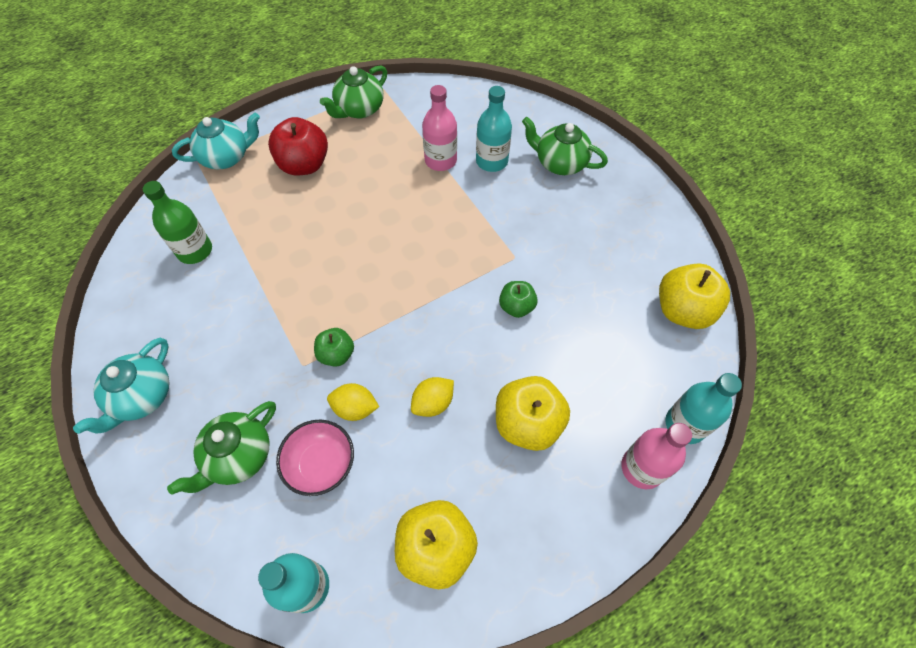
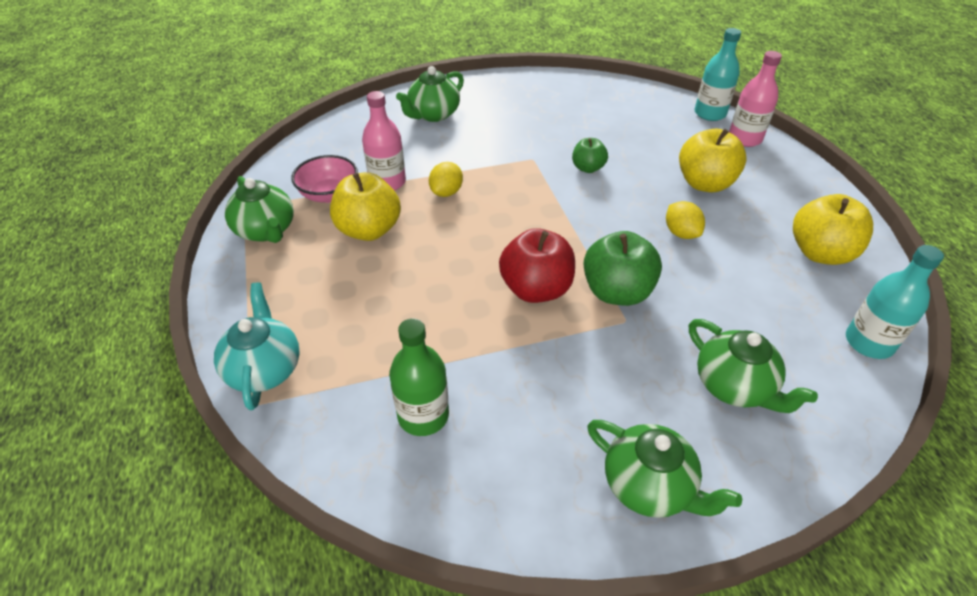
camera: 75 degrees left, 15 degrees down
(142, 397) = (649, 486): turquoise teapot -> green teapot
(304, 165) = (329, 289): red apple -> red apple (536, 289)
(321, 464) = (743, 318): pink bowl -> pink bowl (329, 194)
(336, 354) = (617, 292): green apple -> green apple, size x1.73
(355, 408) = (682, 286): yellow lemon -> yellow lemon (446, 192)
(491, 161) = (408, 151): turquoise bottle -> none
(683, 310) = (612, 92): yellow apple -> yellow apple (369, 230)

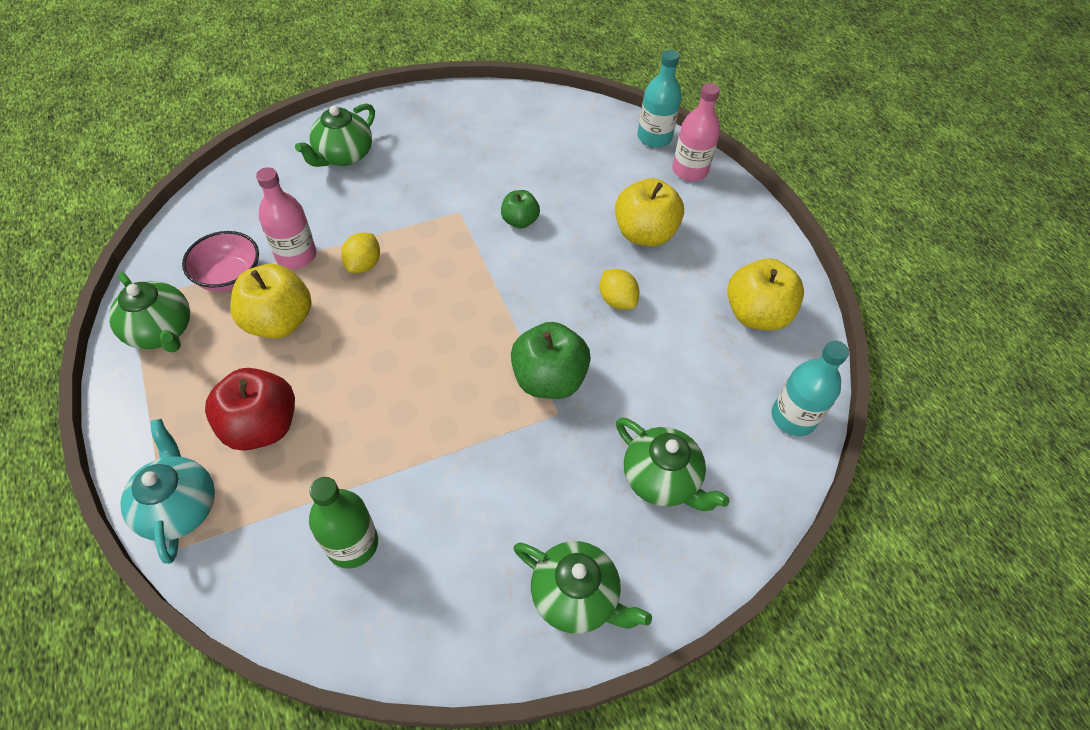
camera: 10 degrees left, 10 degrees up
(536, 289) = (465, 383): red apple -> red apple (262, 426)

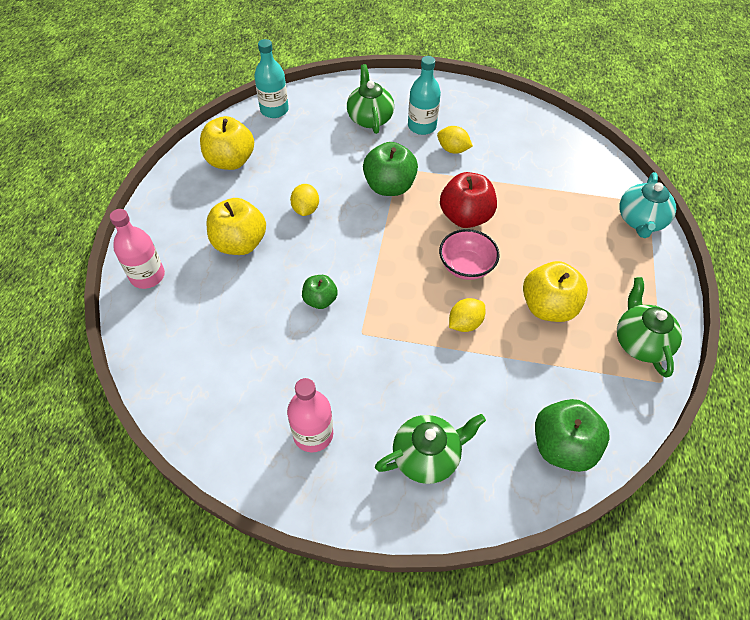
camera: 145 degrees left, 0 degrees up
(227, 207) = (562, 446): none -> green apple
(230, 277) = (577, 366): pink bowl -> pink bowl (466, 266)
(262, 426) = (580, 241): red apple -> red apple (465, 217)
(296, 255) = (516, 359): pink bottle -> pink bottle (313, 434)
(352, 544) = (547, 163): green bottle -> none
(506, 488) = (453, 149): none -> yellow lemon
(575, 596) = (449, 100): green teapot -> none
(654, 137) = (136, 322): turquoise bottle -> turquoise bottle (422, 126)

